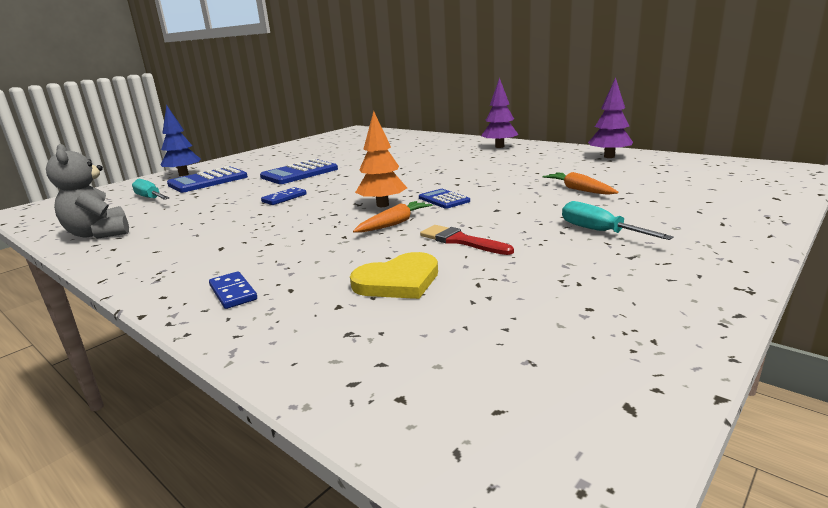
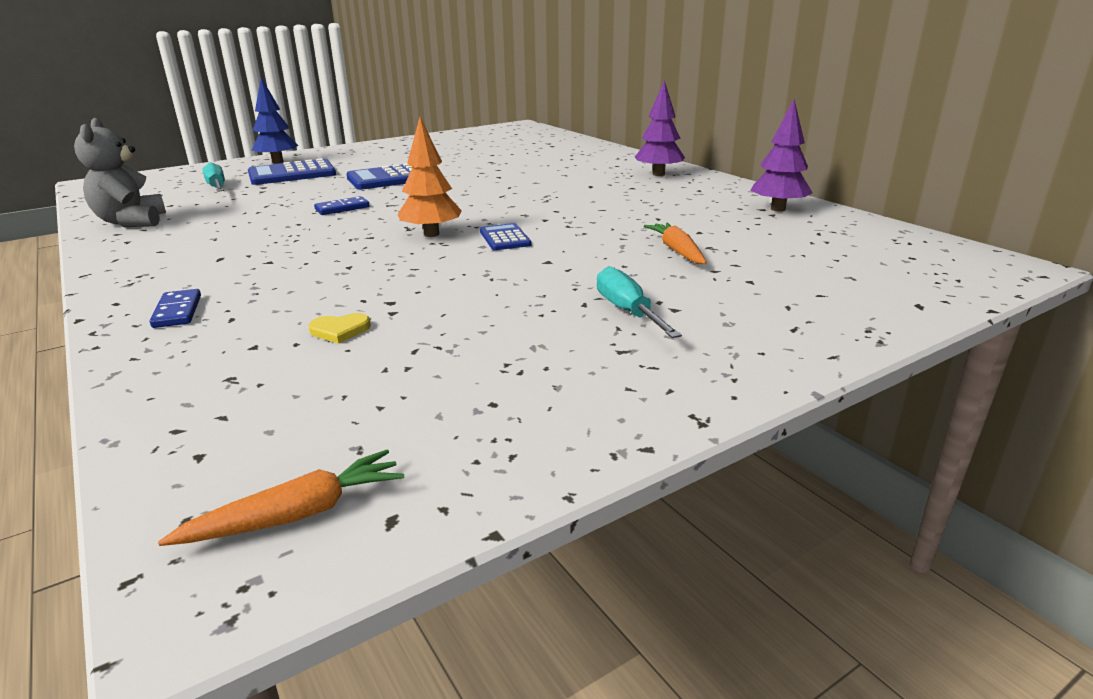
camera: 15 degrees right, 5 degrees up
(394, 224) = (416, 260): orange carrot -> orange carrot (297, 514)
(398, 281) = (340, 330): yellow heart -> yellow heart, size x0.55
(461, 241) = (460, 294): red brush -> none

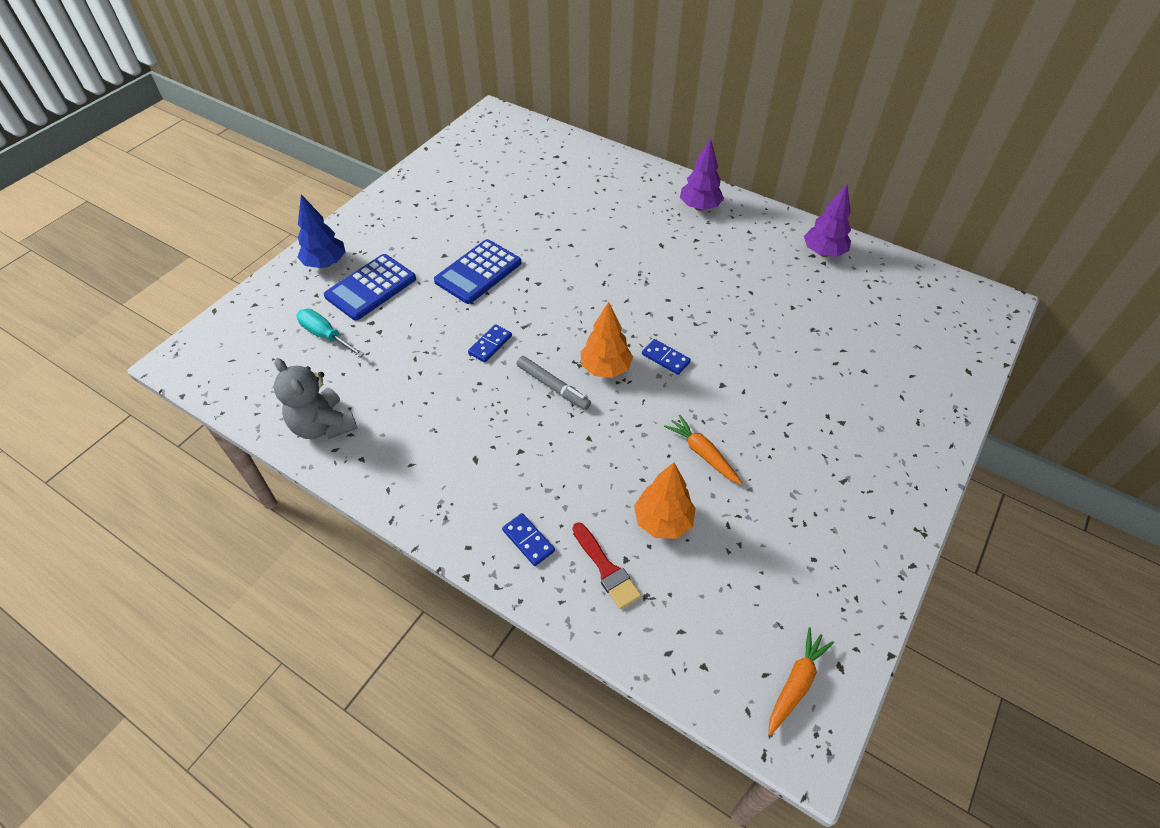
camera: 25 degrees left, 25 degrees up
(220, 347) = (606, 569): none -> red brush
(340, 330) = (663, 521): yellow heart -> orange tree
(362, 235) = (553, 387): none -> grey marker
(505, 238) = (665, 358): blue calculator -> blue domino
(628, 311) = (818, 435): turquoise screwdriver -> none
(677, 251) = (796, 342): orange carrot -> orange carrot (702, 453)

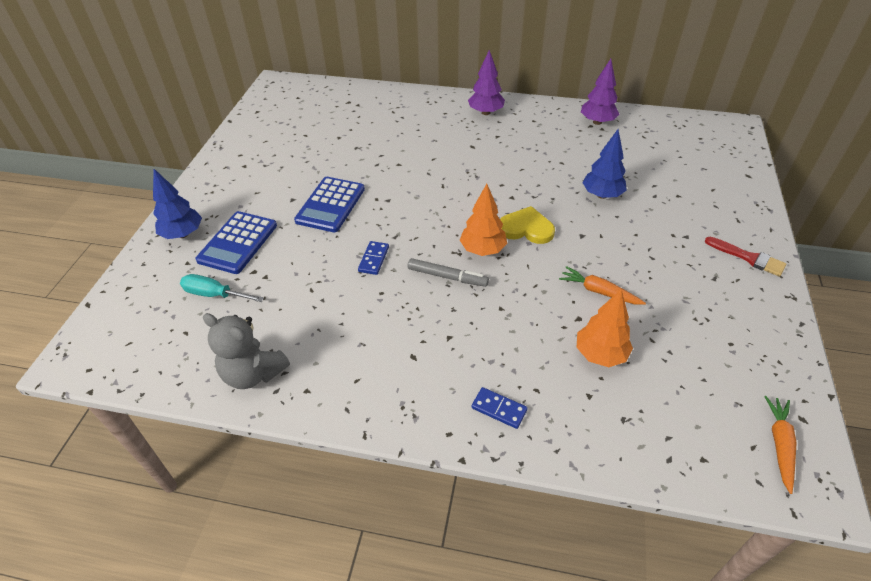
camera: 20 degrees left, 5 degrees down
(606, 569) = (578, 409): red brush -> red brush (748, 258)
(665, 358) = (526, 228): blue domino -> yellow heart
(774, 344) = (602, 195): none -> blue tree

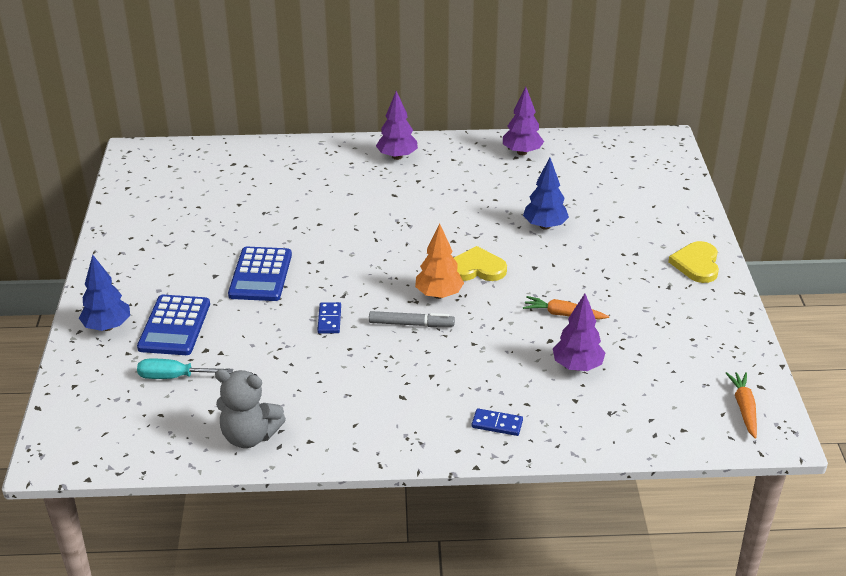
camera: 15 degrees left, 10 degrees down
(600, 354) = (577, 366): orange tree -> purple tree
(748, 258) = (696, 264): red brush -> yellow heart

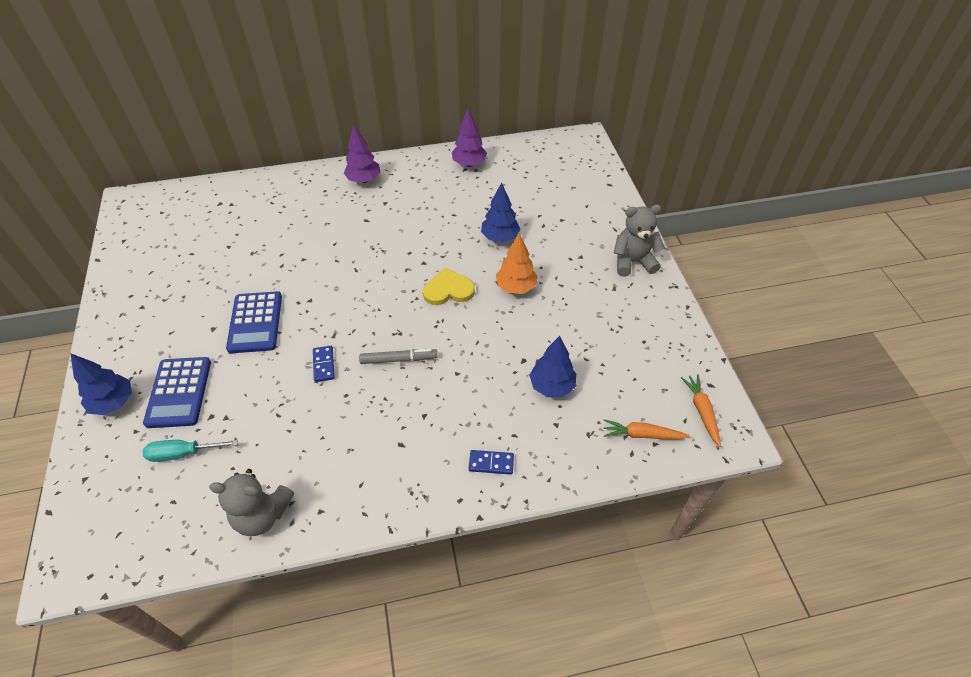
camera: 10 degrees left, 15 degrees up
(439, 295) = (419, 323): orange tree -> orange tree (516, 287)
(563, 314) = (530, 330): orange carrot -> orange carrot (641, 434)
(577, 366) = (552, 386): purple tree -> blue tree
(696, 264) = (633, 261): yellow heart -> grey teddy bear

